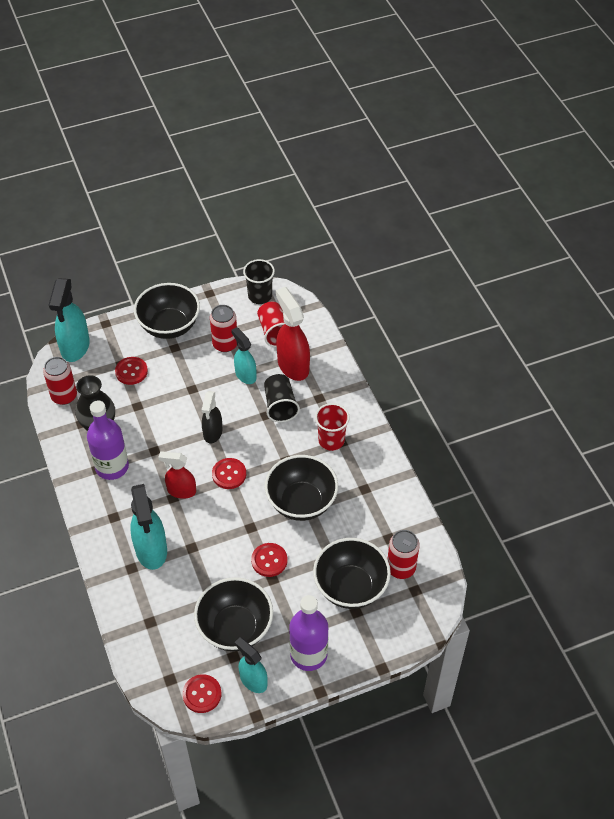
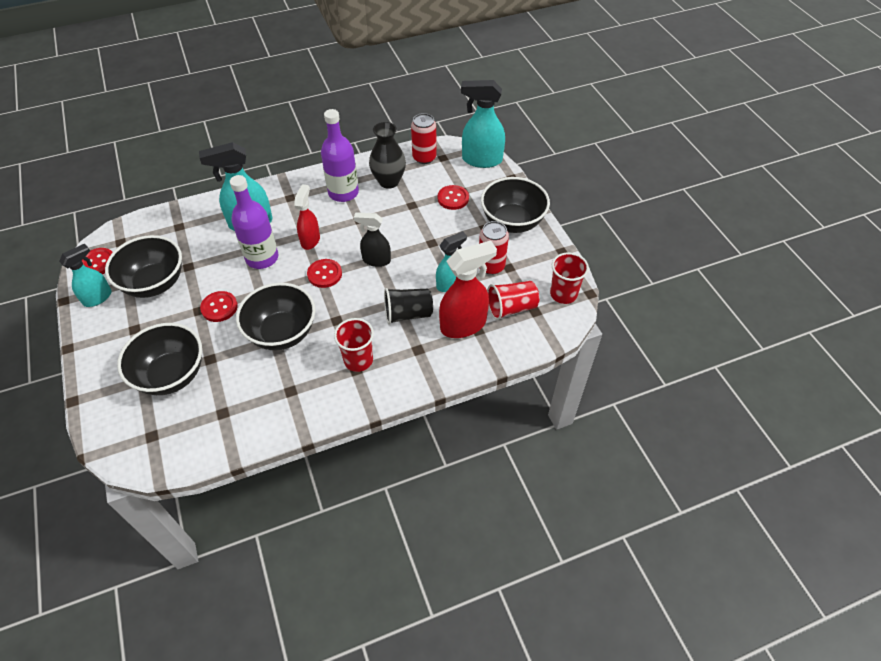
camera: 90 degrees right, 0 degrees up
(260, 296) = (563, 294): black cup -> red cup
(308, 654) = (109, 339): purple bottle -> purple bottle (262, 258)
(401, 568) = (182, 423): red can -> none

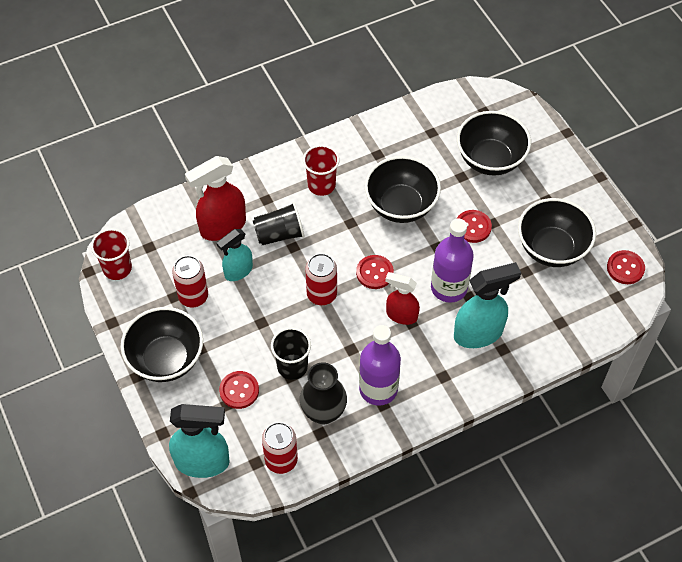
camera: 175 degrees right, 5 degrees up
(98, 297) = (601, 228): turquoise spray bottle -> none
(310, 240) = (401, 315): red spray bottle -> red spray bottle turned 105 degrees clockwise
(376, 260) = (321, 294): black spray bottle -> red can
(409, 211) = (292, 367): none -> black cup
(511, 308) = (173, 248): red cup -> none

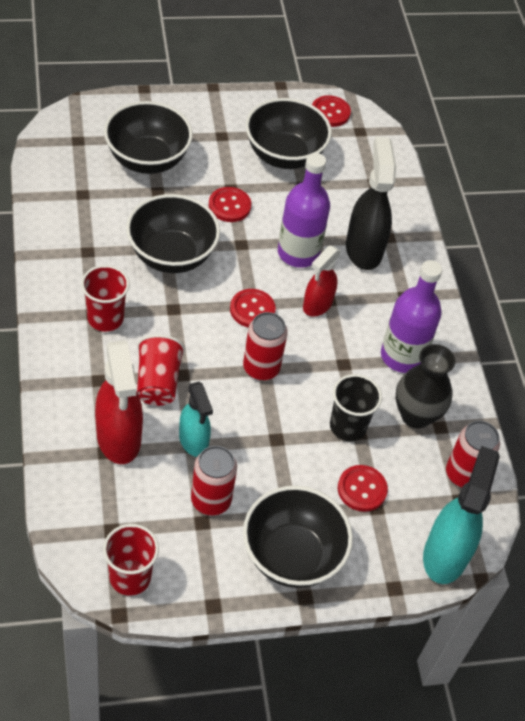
camera: 80 degrees left, 5 degrees down
(279, 234) = (158, 382): black cup -> red cup
(479, 333) = (363, 249): turquoise spray bottle -> black spray bottle

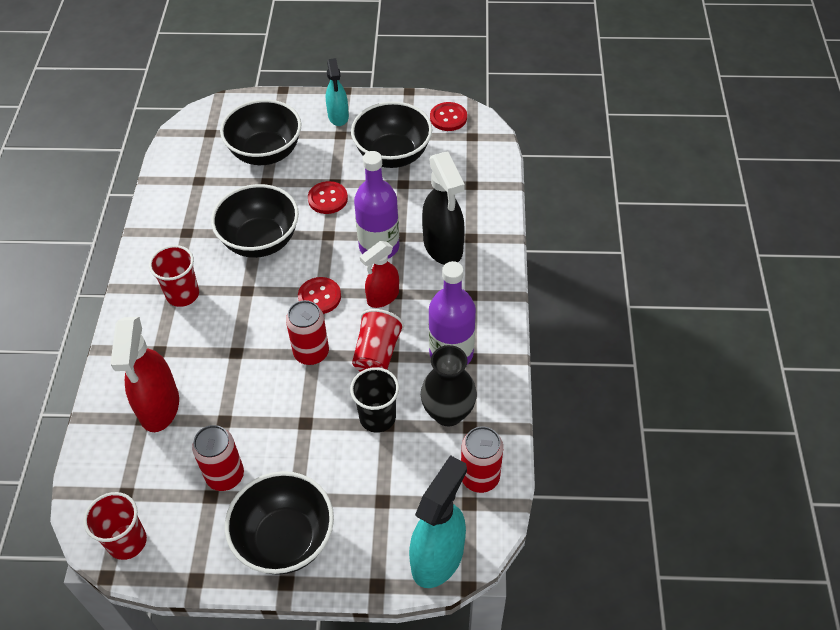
camera: 20 degrees right, 0 degrees up
(158, 382) = (211, 358): red cup -> red cup (377, 354)
(193, 441) = (226, 417): turquoise spray bottle -> turquoise spray bottle (338, 117)
(362, 489) = (373, 481): red button -> none
(363, 249) = (443, 247): black spray bottle -> black spray bottle turned 150 degrees clockwise

